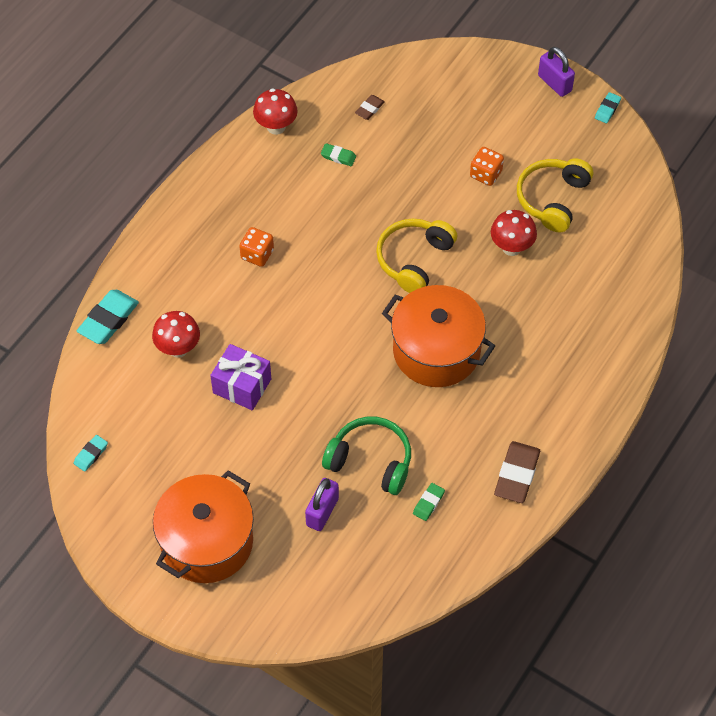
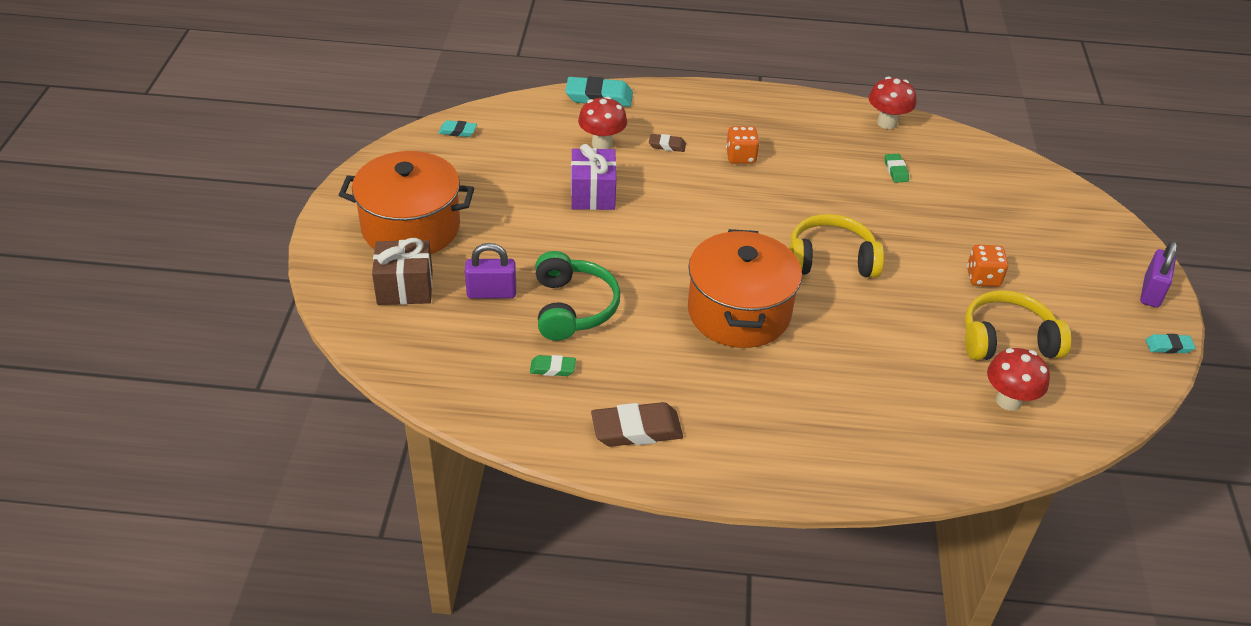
camera: 60 degrees right, 15 degrees down
(281, 573) = (405, 287): none -> brown gift
(369, 109) = (970, 172): brown eraser -> brown eraser (667, 145)
(511, 247) = (915, 328): red mushroom -> red mushroom (1008, 401)

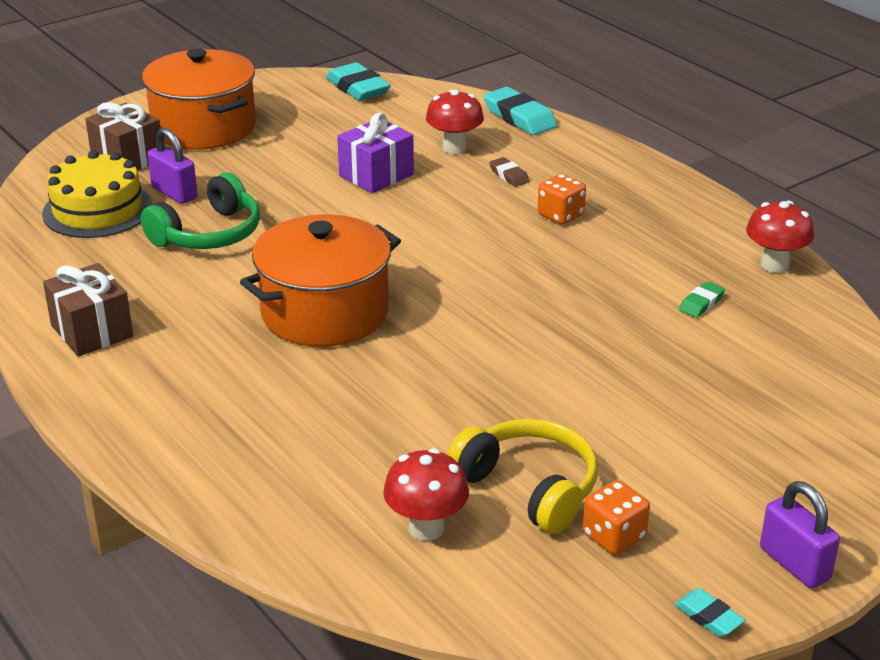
camera: 50 degrees right, 10 degrees down
(457, 131) = (358, 88): turquoise eraser -> turquoise eraser, size x1.88
(464, 342) = (97, 210): none -> yellow cake
(552, 368) = (118, 260): green eraser -> none
(636, 429) = (92, 331): brown eraser -> brown gift
(831, 260) = (484, 327): yellow headphones -> none
(983, 277) = (612, 429): orange dice -> orange dice (614, 536)
(1151, 292) = (794, 564): purple padlock -> purple padlock turned 75 degrees clockwise

